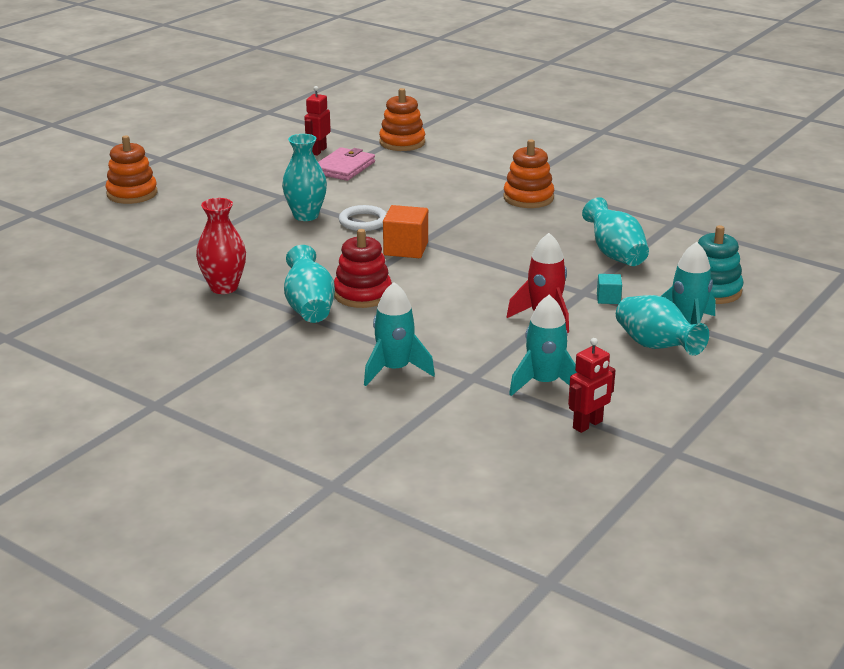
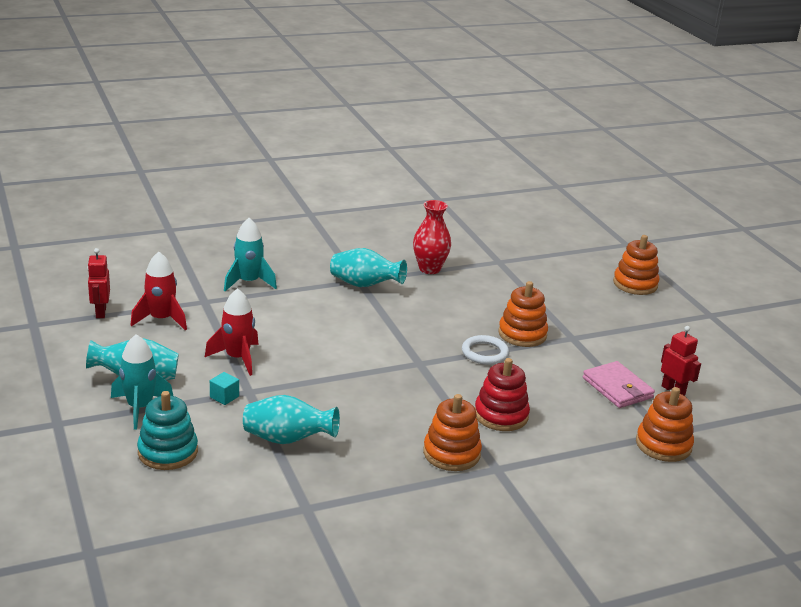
camera: 120 degrees right, 0 degrees up
(306, 216) = (522, 334): turquoise vase -> orange stacking toy
(362, 294) = (360, 308): red stacking toy -> red stacking toy (501, 415)
(406, 249) = (413, 351): orange cube -> none
(544, 383) = (161, 319): turquoise rocket -> red rocket

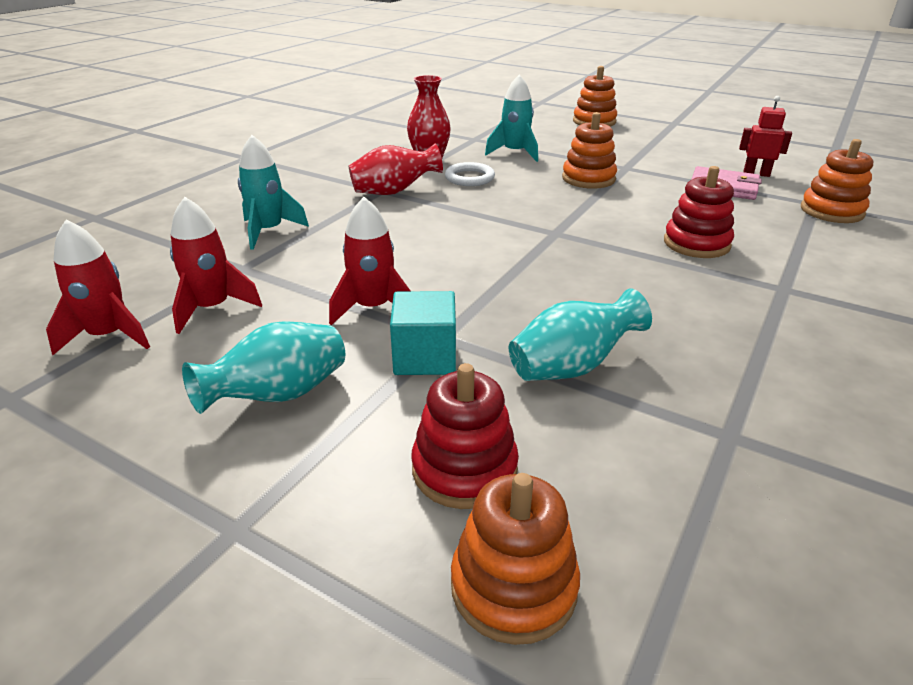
camera: 35 degrees left, 5 degrees up
(100, 312) = (109, 336): red robot -> red rocket
(140, 408) = (336, 430): turquoise rocket -> turquoise rocket (515, 153)
(168, 452) = (464, 469): turquoise stacking toy -> red stacking toy
(224, 397) = (425, 357): turquoise cube -> turquoise cube, size x1.83
(364, 285) = (394, 192): turquoise vase -> red vase
(451, 453) = (729, 295): orange stacking toy -> orange stacking toy (513, 586)
(485, 353) = (589, 203): white ring -> white ring (469, 178)

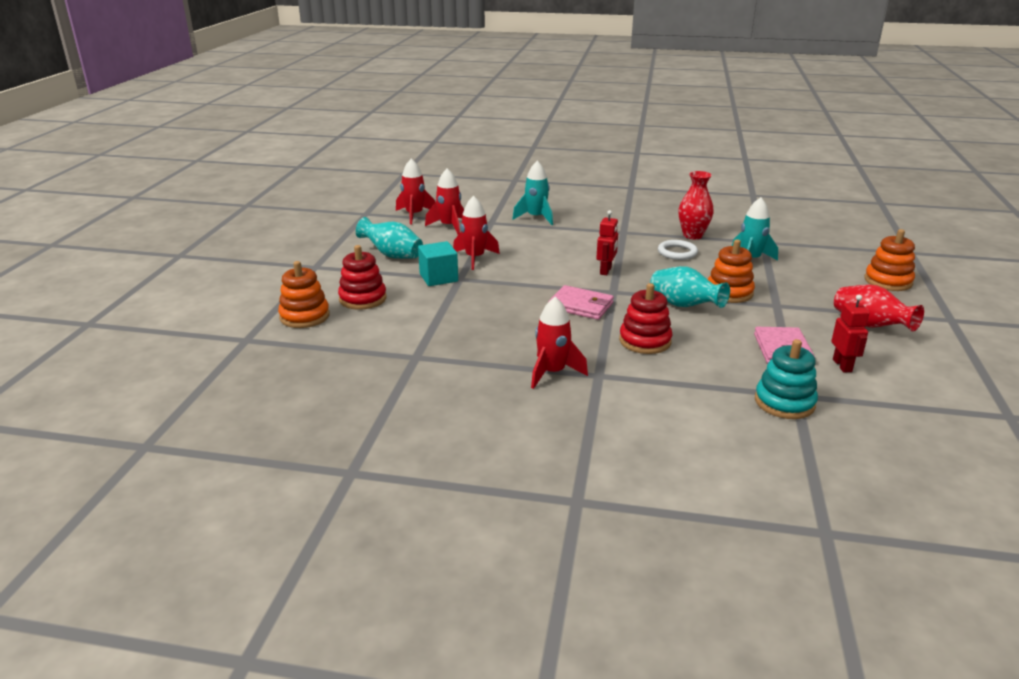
camera: 70 degrees right, 5 degrees down
(394, 192) = (625, 235): red vase -> red vase (869, 326)
(492, 224) = (606, 271): none -> red robot
(572, 367) = (452, 313): turquoise vase -> turquoise vase (684, 306)
(588, 260) = (581, 306): none -> pink wallet
(780, 318) = (552, 373): none -> red rocket
(831, 211) = (784, 402): orange stacking toy -> turquoise stacking toy

